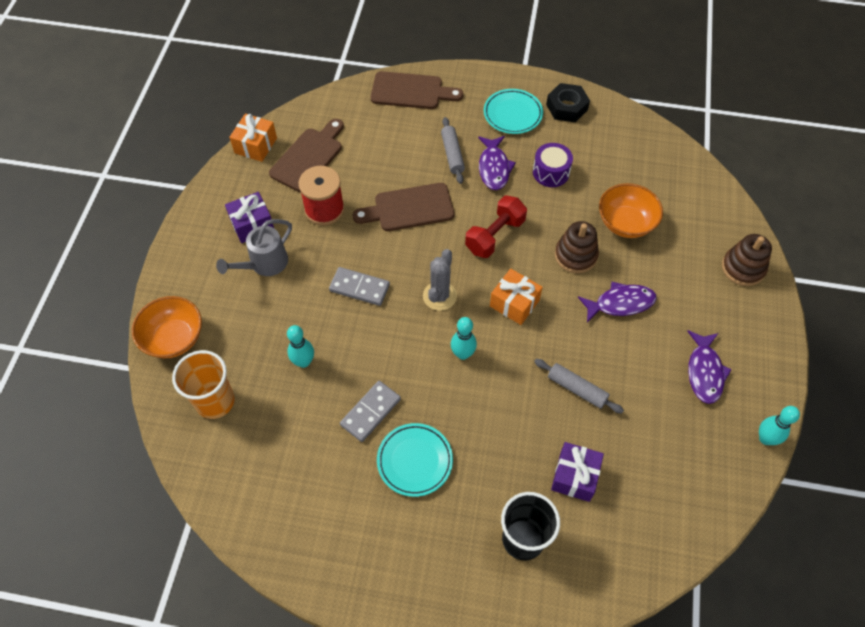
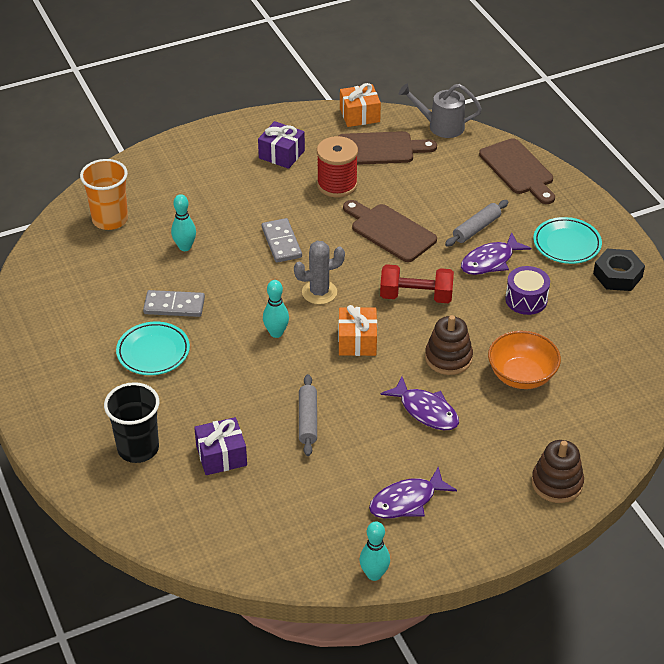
camera: 55 degrees right, 15 degrees down
(174, 338) = (143, 171): orange bowl -> none
(264, 264) = (251, 180): grey watering can -> grey watering can (440, 126)

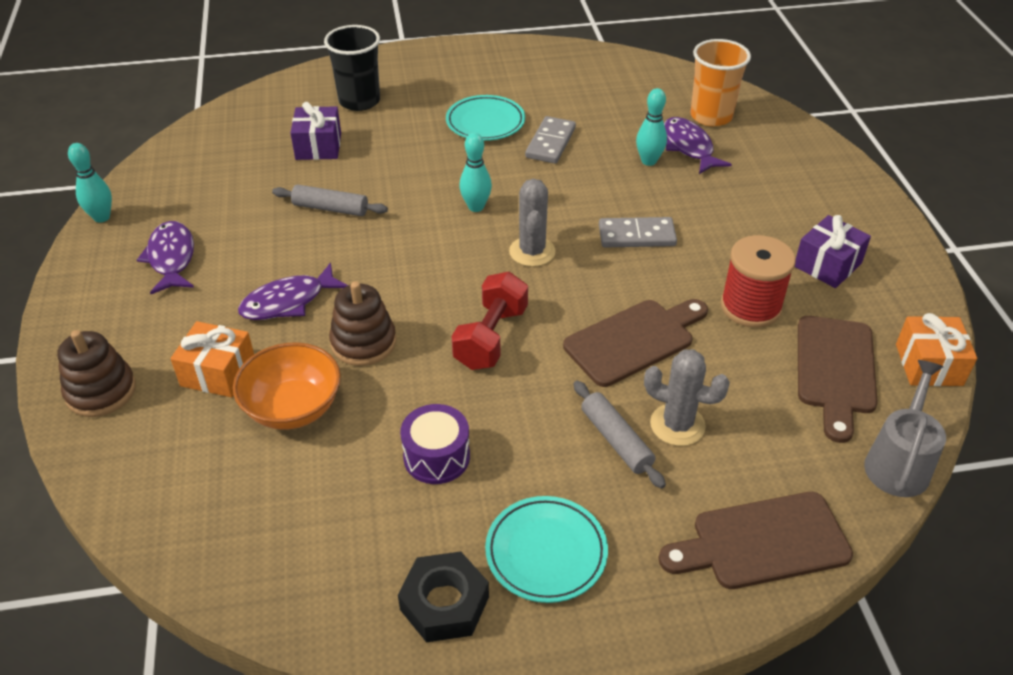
camera: 105 degrees right, 0 degrees up
(357, 341) = (432, 267): orange gift -> orange gift (218, 373)
(453, 206) = (677, 425): none -> grey cactus
(490, 261) = (536, 437): purple fish -> purple fish (689, 147)

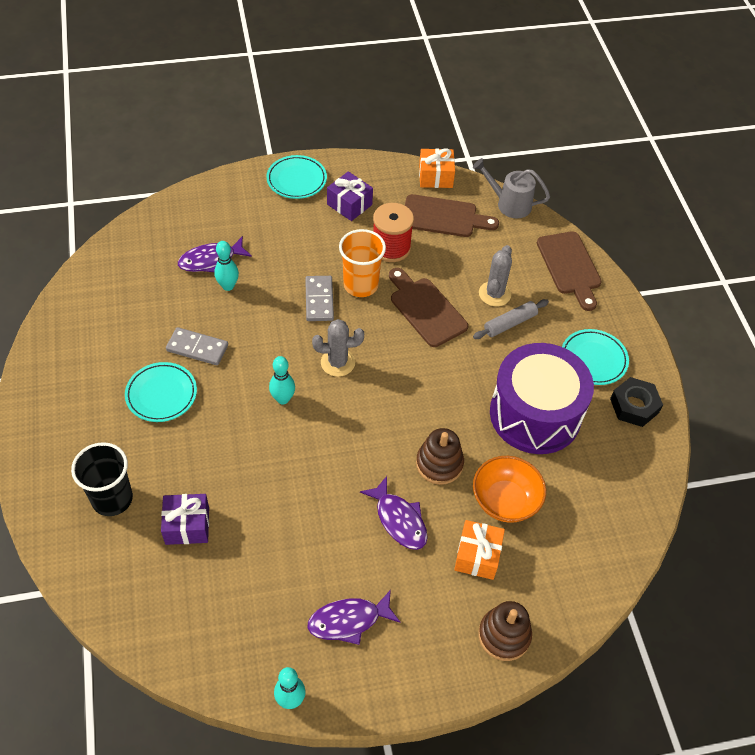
camera: 95 degrees left, 10 degrees up
(330, 208) = (282, 504): grey rolling pin -> none
(436, 457) = (535, 414): purple drum -> purple drum, size x2.19
(491, 337) = (429, 387): red dumbbell -> none
(711, 116) = (169, 242): orange cup -> orange cup (360, 285)
(859, 214) = (296, 180): none -> turquoise plate

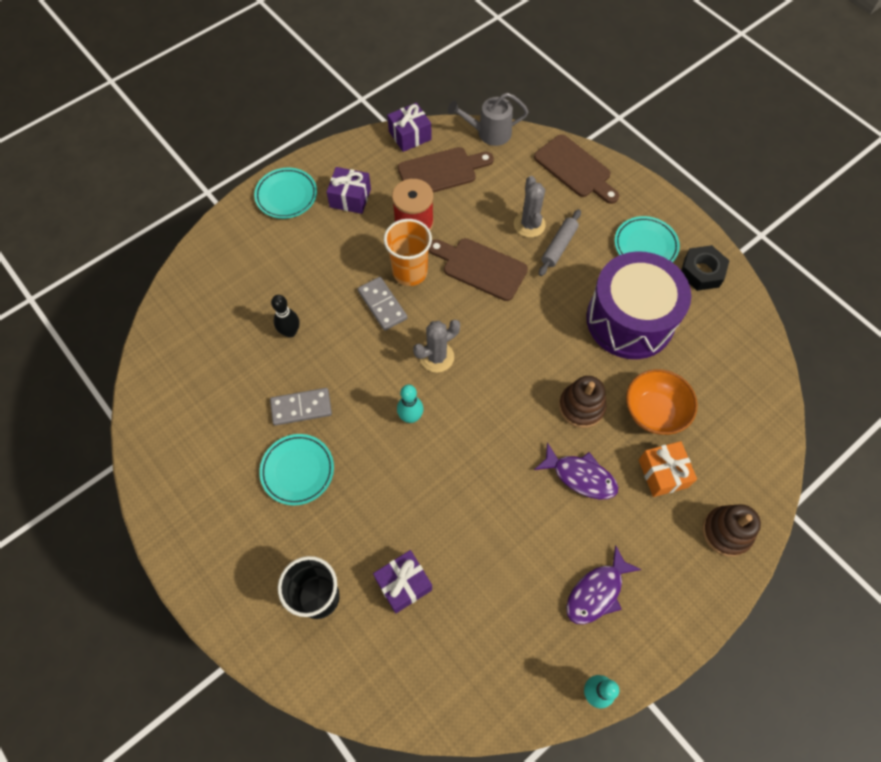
camera: 25 degrees left, 10 degrees up
(211, 260) = (257, 314): purple fish -> none
(228, 286) = (290, 332): turquoise bowling pin -> black bowling pin
(435, 177) = (410, 135): orange gift -> purple gift

